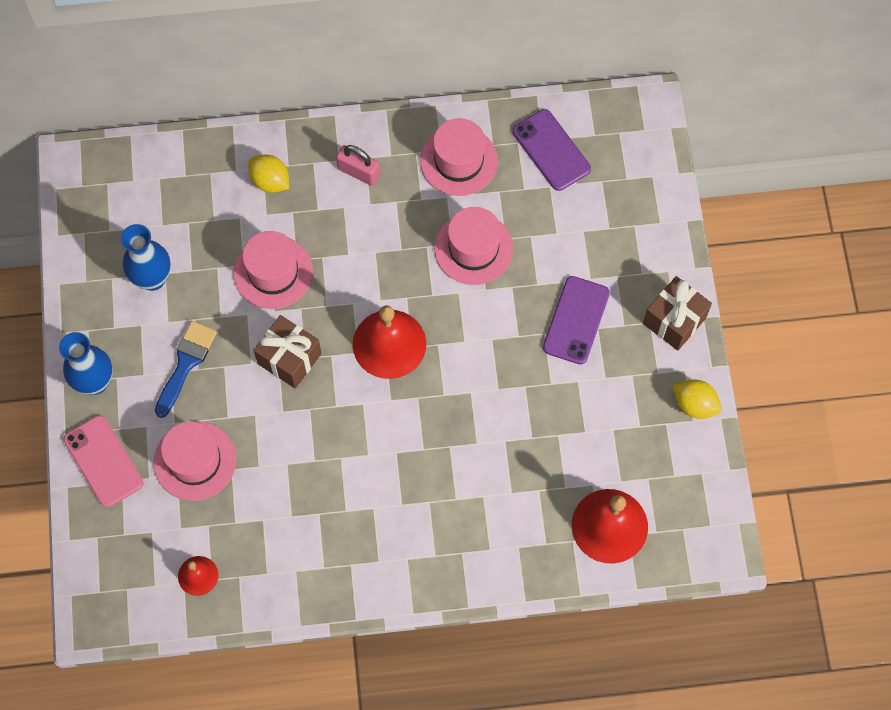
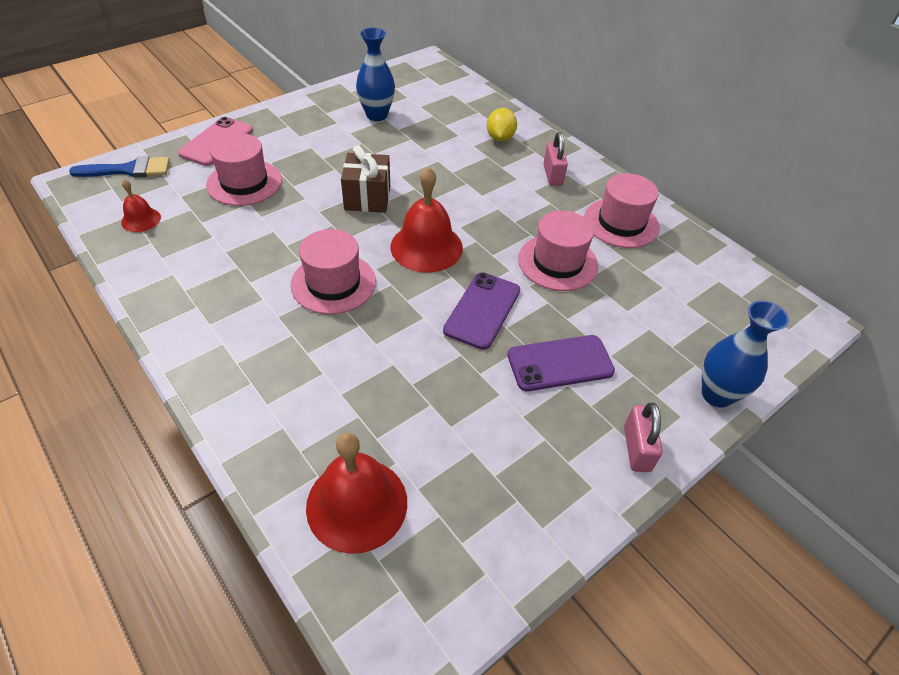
camera: 55 degrees right, 20 degrees down
(95, 382) = (278, 118): blue vase -> blue vase (717, 394)
(186, 363) = (323, 151): blue brush -> blue brush (129, 170)
(273, 272) = (431, 164): pink hat -> pink hat (333, 283)
(551, 150) = (694, 273): purple phone -> purple phone (482, 310)
(674, 320) = (637, 448): brown gift -> pink padlock
(694, 404) = (562, 519): yellow lemon -> none

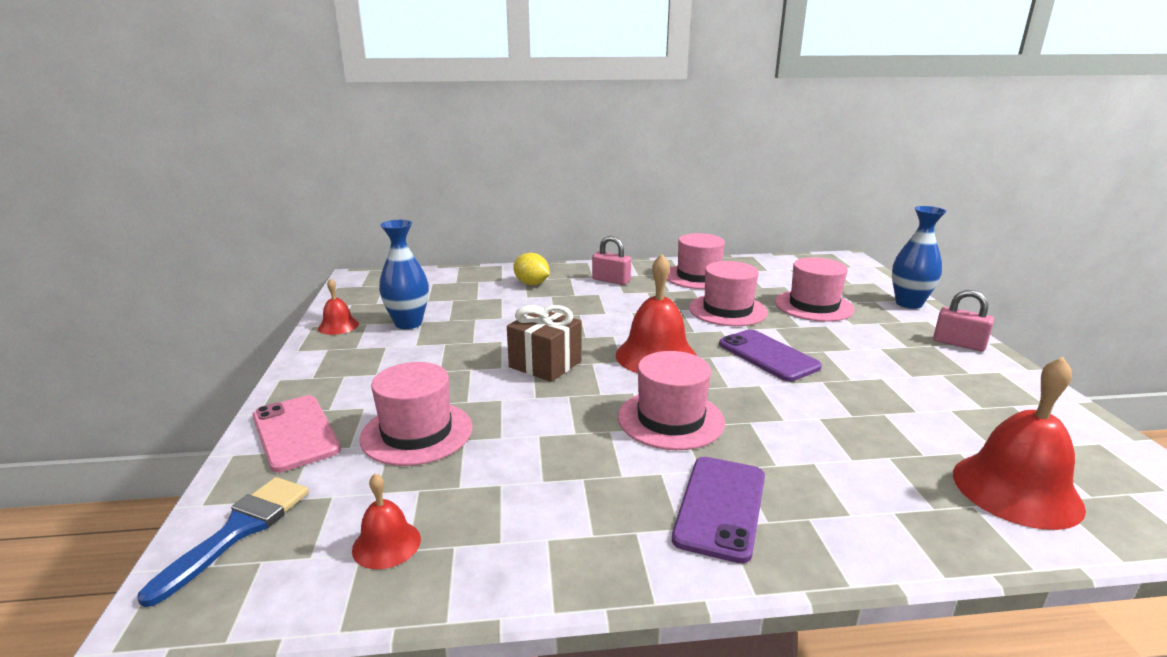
camera: 55 degrees left, 25 degrees down
(348, 91) = (338, 326): none -> red bell
(560, 363) = (853, 344): purple phone -> purple phone (720, 507)
(629, 318) = (813, 306): none -> pink hat

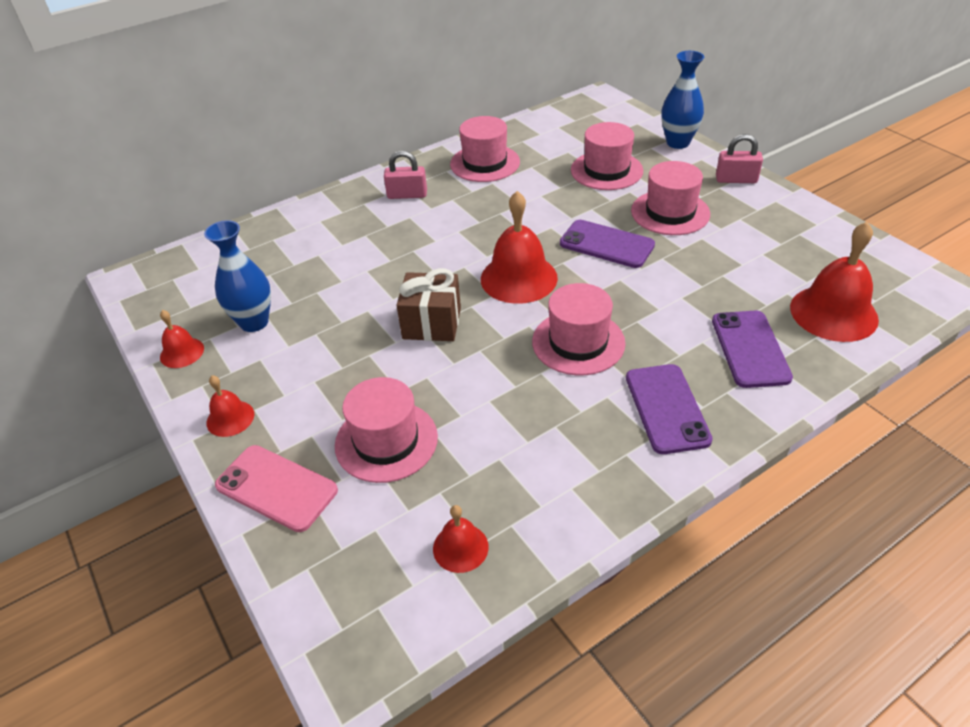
camera: 25 degrees left, 20 degrees up
(239, 530) = (331, 593): blue brush -> none
(320, 375) = (230, 418): none -> red bell
(531, 284) = (332, 225): yellow lemon -> none
(727, 310) = (540, 200): pink hat -> pink hat (670, 212)
(871, 488) = (750, 349): none -> purple phone

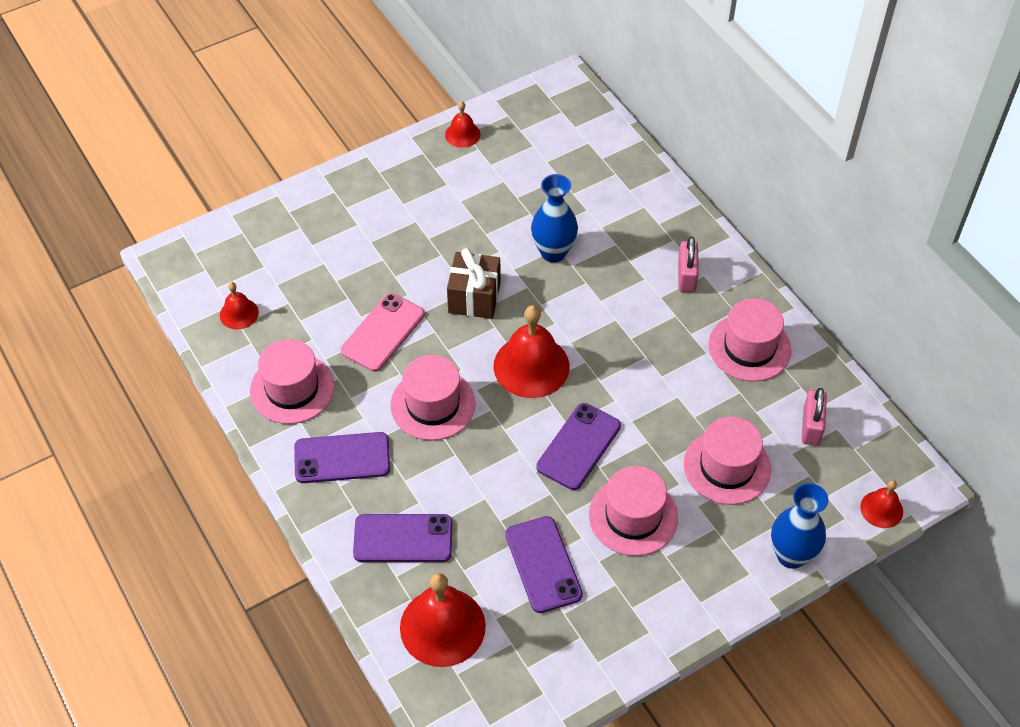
camera: 90 degrees right, 10 degrees up
(230, 418) = (384, 174): red bell -> red bell (881, 509)
(254, 322) = (493, 175): blue vase -> blue vase (553, 252)
(276, 488) = (311, 209): pink phone -> pink phone (383, 332)
(386, 441) = (343, 269): pink hat -> pink hat (292, 388)
(736, 180) = (698, 601): pink padlock -> pink padlock (811, 426)
(738, 257) = (543, 564): none -> purple phone

